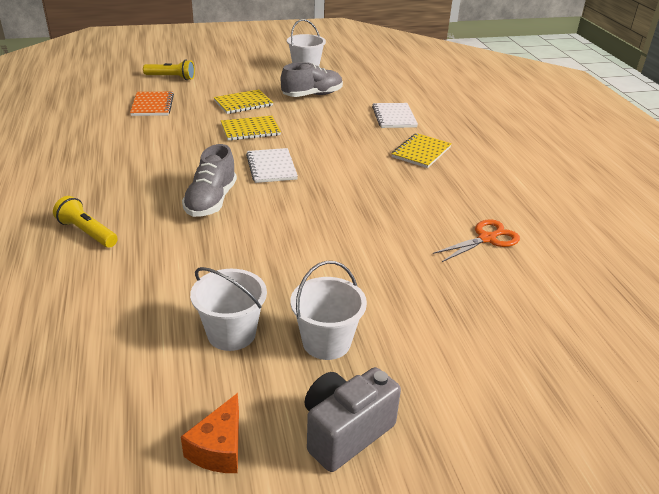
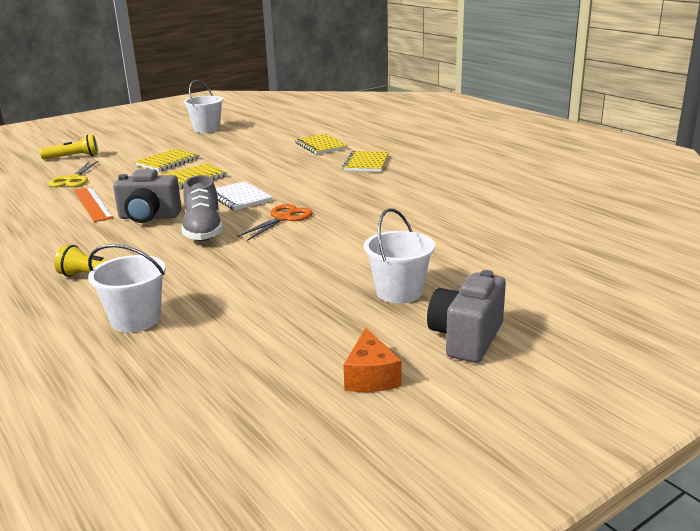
camera: 20 degrees left, 10 degrees down
(146, 140) = (92, 204): none -> orange ruler
(152, 105) = (73, 179): orange notebook -> yellow scissors
(179, 170) = (149, 217): none -> grey camera
(231, 333) = (310, 307): white bucket -> white bucket (136, 320)
(312, 95) = (231, 145): grey shoe -> none
(394, 117) = (321, 146): white notebook -> yellow notebook
(486, 239) = (470, 203): orange scissors -> orange scissors (283, 218)

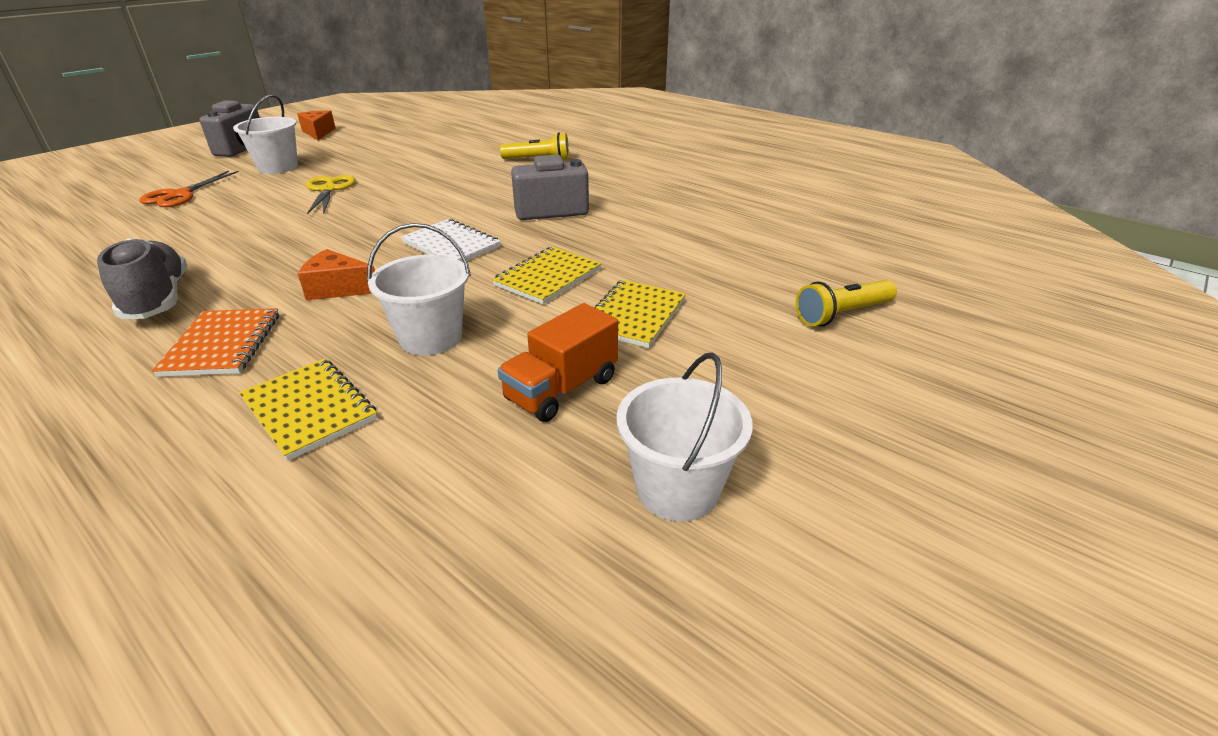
camera: 165 degrees right, 10 degrees up
(73, 179) = (741, 259): yellow scissors -> yellow scissors (329, 190)
(92, 204) = (645, 222): orange ruler -> none
(136, 320) = (480, 142): white bucket -> white bucket (431, 338)
(203, 231) = (473, 200): grey shoe -> grey shoe (158, 299)
(223, 145) = (561, 389): none -> orange truck
(283, 218) = (383, 220): orange scissors -> orange scissors (180, 195)
(314, 180) = (338, 288): none -> orange cheese
(366, 163) = (222, 344): yellow notebook -> orange notebook

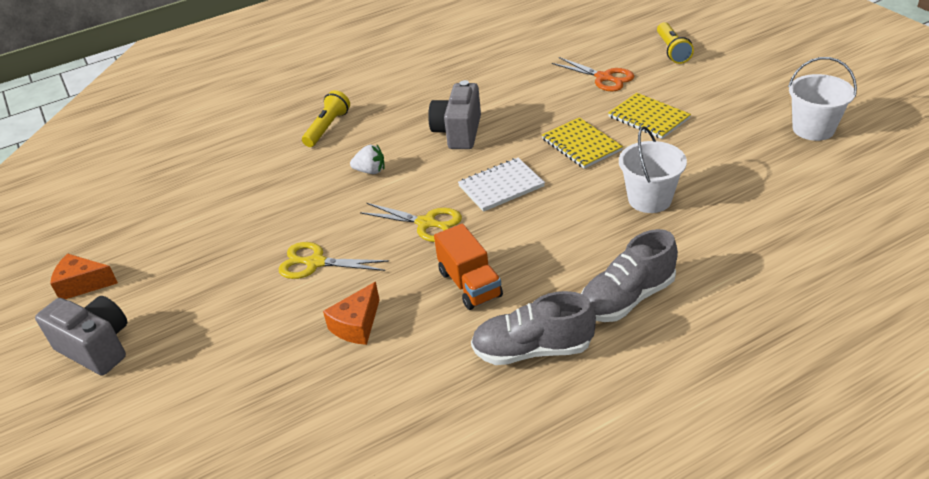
camera: 65 degrees left, 5 degrees up
(180, 195) = (248, 383): orange scissors -> orange scissors (603, 78)
(222, 344) = (627, 298): orange notebook -> grey shoe
(278, 167) = (204, 309): white bucket -> none
(309, 410) = (723, 248): yellow notebook -> none
(338, 288) = (556, 245): orange cheese -> orange cheese (357, 325)
(384, 221) = (426, 223): none -> yellow scissors
(470, 186) = (370, 171): none -> white strawberry
(561, 389) = (723, 153): orange truck -> orange truck (470, 284)

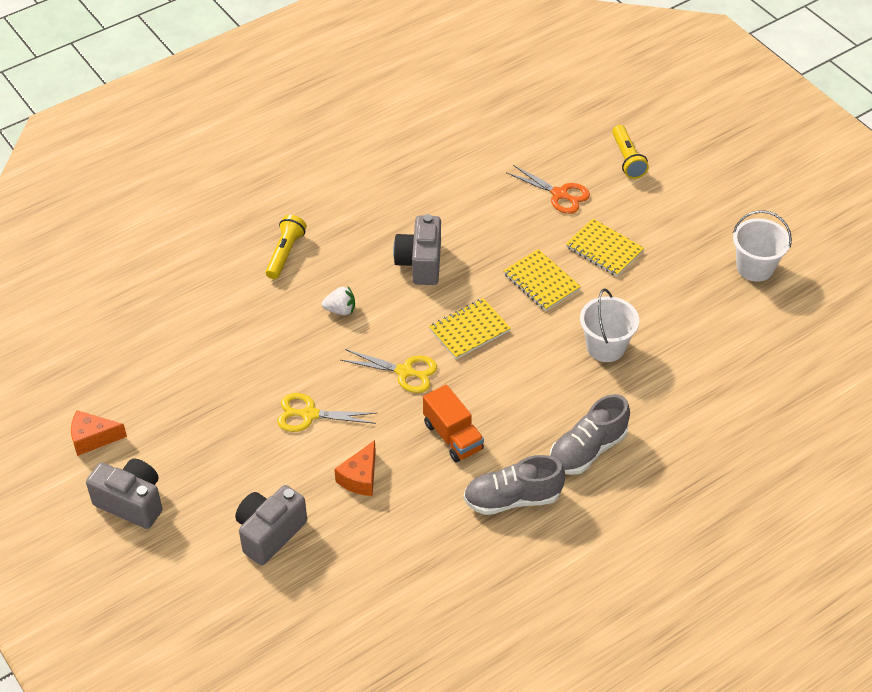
camera: 10 degrees left, 10 degrees up
(238, 383) = (270, 533): none -> grey camera
(501, 186) = (469, 330): white notebook -> yellow notebook

